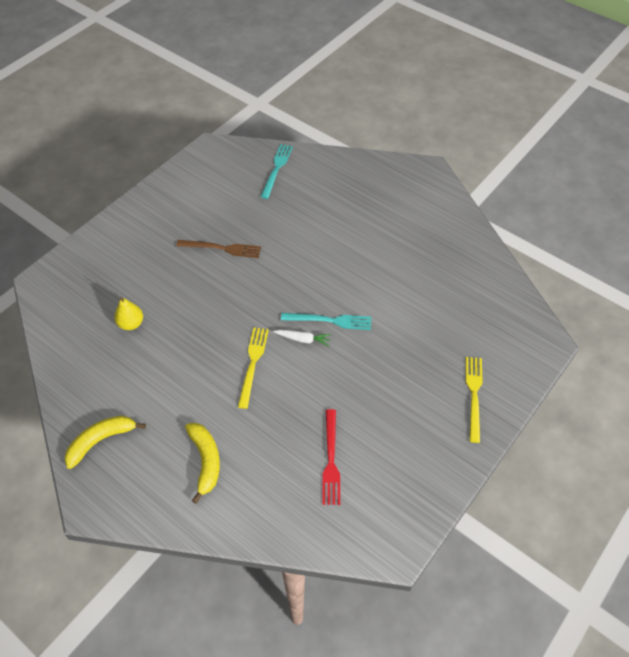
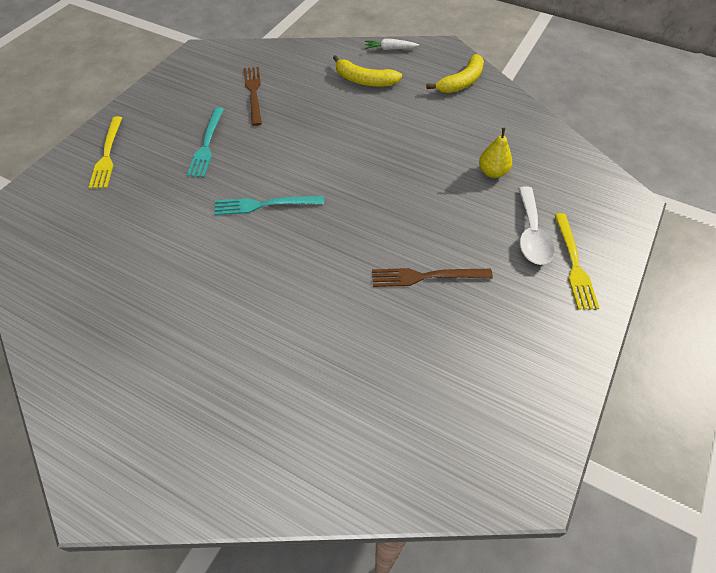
camera: 170 degrees right, 0 degrees up
(132, 267) = (531, 234): none -> white spoon
(205, 461) = (364, 80): yellow banana -> yellow banana turned 45 degrees counterclockwise
(253, 364) = (343, 153): yellow fork -> yellow fork (574, 264)
(276, 169) = (387, 445): turquoise fork -> turquoise fork (206, 144)
(303, 339) = (294, 182): white carrot -> white carrot (390, 49)
(330, 460) = (253, 93): red fork -> brown fork

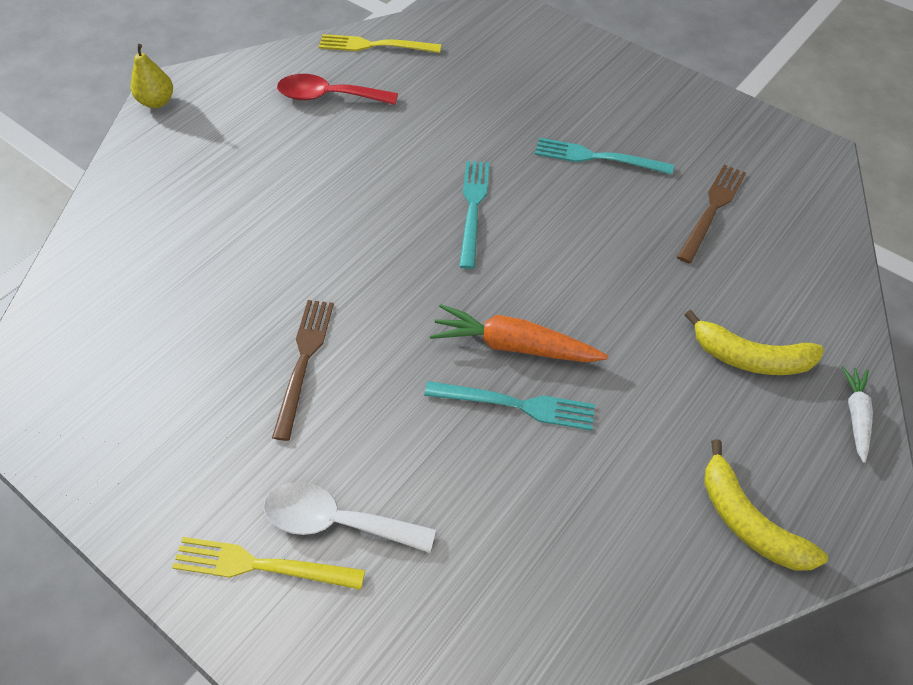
camera: 100 degrees right, 0 degrees up
(107, 155) = (588, 72): yellow fork -> yellow fork (375, 45)
(125, 327) = (328, 97): none -> red spoon
(253, 93) = (712, 210): brown fork -> brown fork turned 60 degrees counterclockwise
(364, 80) = (749, 357): yellow banana -> yellow banana turned 105 degrees counterclockwise
(382, 171) = (514, 346): none -> orange carrot
(425, 166) = (516, 405): none -> turquoise fork
(492, 172) = (485, 504): yellow pear -> yellow pear (157, 102)

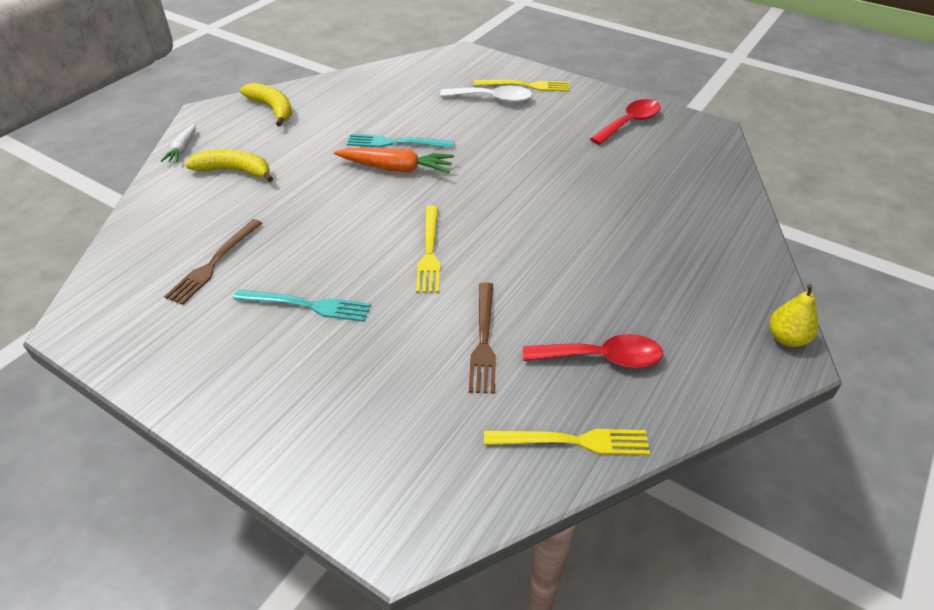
camera: 175 degrees right, 10 degrees down
(123, 427) = (629, 123): none -> red spoon
(304, 361) = (536, 154): brown fork -> brown fork (483, 340)
(473, 208) = (429, 252): turquoise fork -> yellow fork

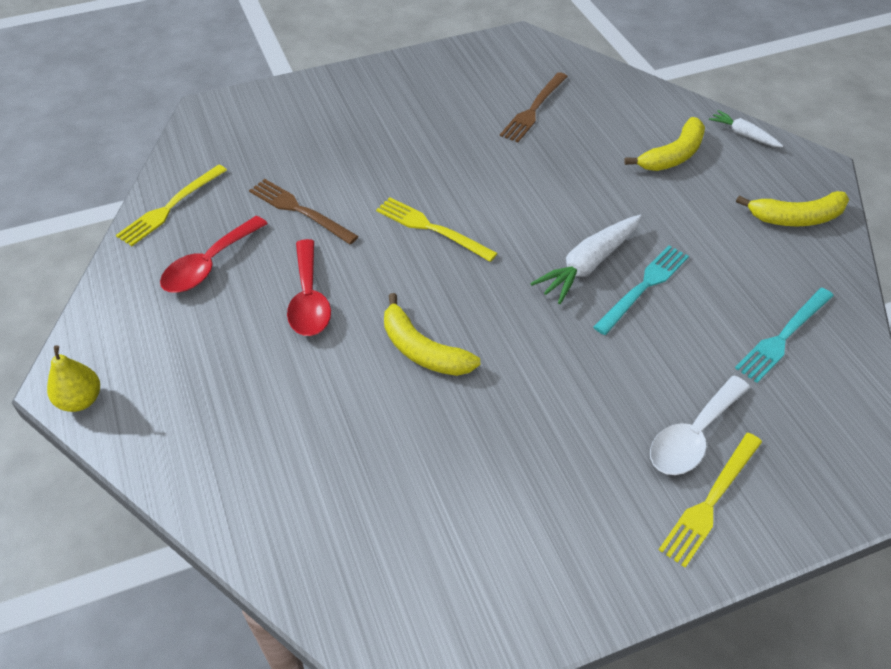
camera: 125 degrees right, 5 degrees up
(214, 263) = (533, 109): brown fork -> brown fork turned 120 degrees counterclockwise
(307, 305) = (435, 138): turquoise fork -> turquoise fork (783, 336)
(396, 168) = (588, 265): orange carrot -> white carrot
(545, 204) = (422, 349): none -> yellow banana
(629, 123) = (513, 562): red spoon -> red spoon (309, 299)

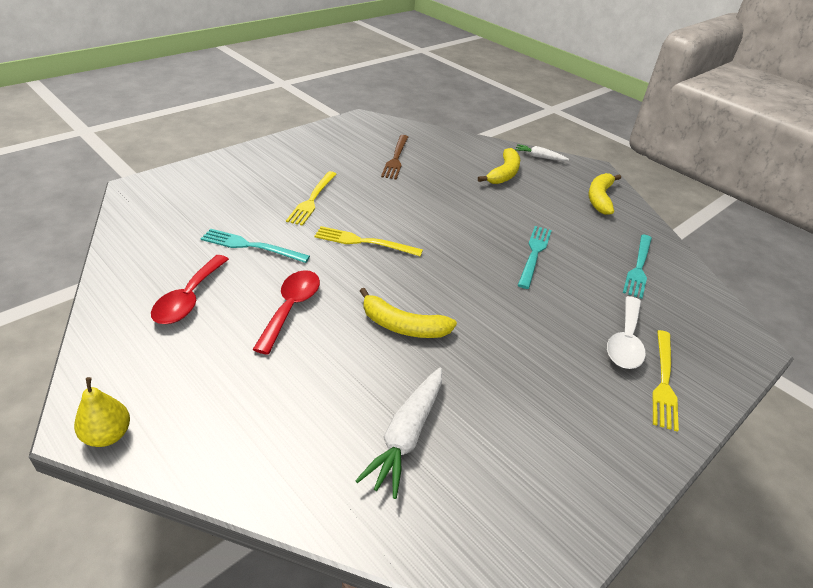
camera: 25 degrees left, 10 degrees down
(170, 207) = (133, 261): yellow fork -> yellow fork (312, 199)
(300, 210) = (251, 246): brown fork -> turquoise fork
(309, 299) = (291, 308): red spoon -> red spoon turned 135 degrees counterclockwise
(588, 265) = (489, 246): white carrot -> white carrot (406, 435)
(796, 218) = (600, 198): yellow banana -> yellow banana turned 135 degrees clockwise

